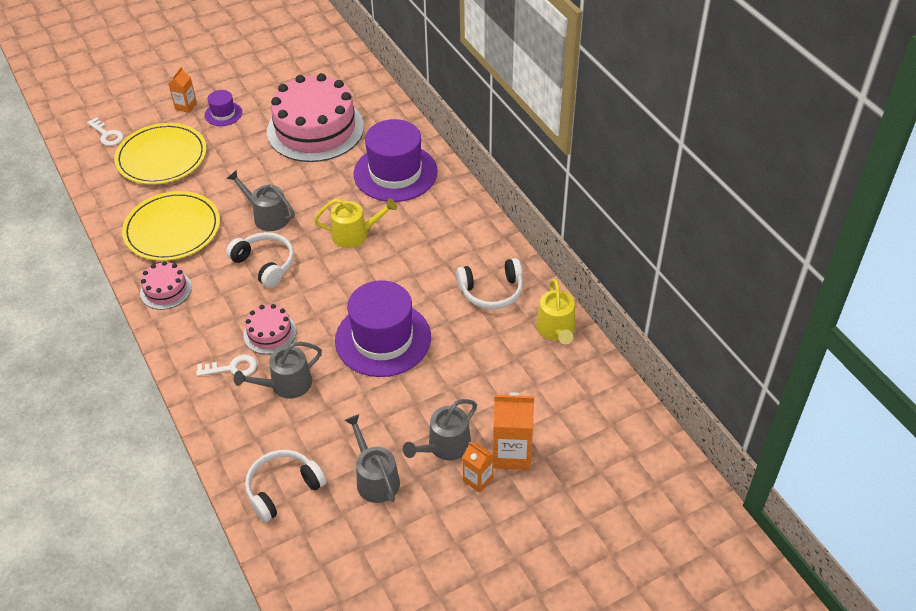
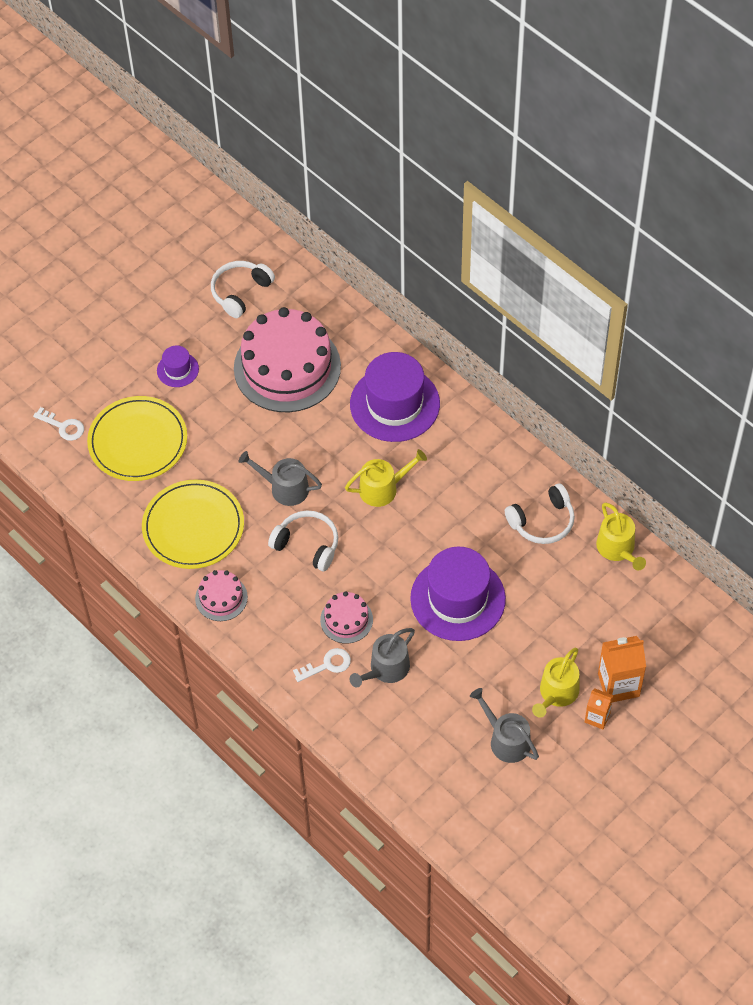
camera: 15 degrees left, 10 degrees up
(186, 106) = (131, 369): orange carton -> none
(283, 489) = (428, 771): white headphones -> white headphones (240, 292)
(445, 446) = (557, 693): grey watering can -> yellow watering can

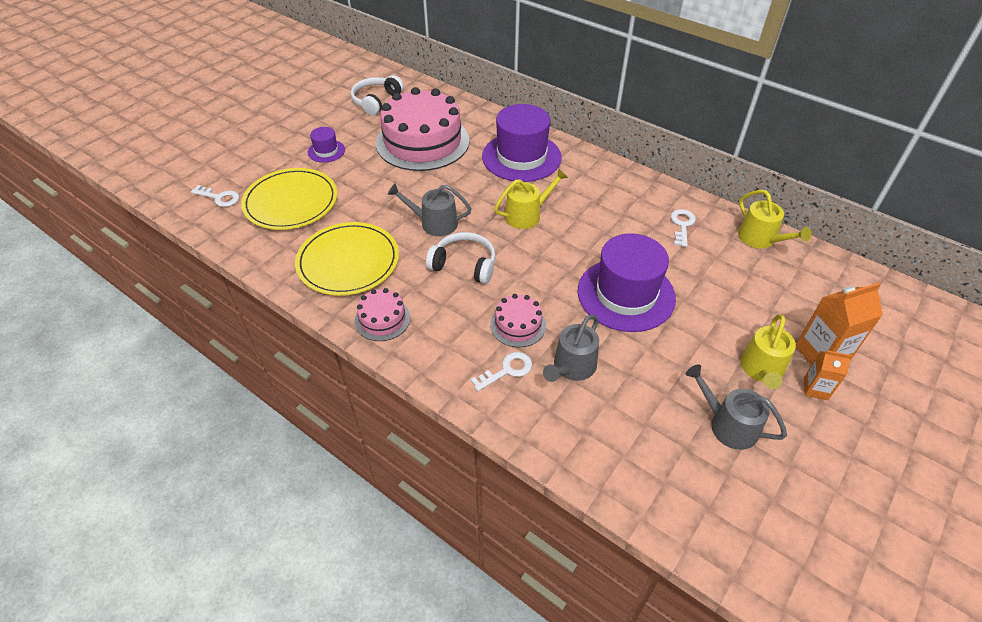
camera: 10 degrees left, 10 degrees down
(542, 521) = (682, 225): white headphones -> white key

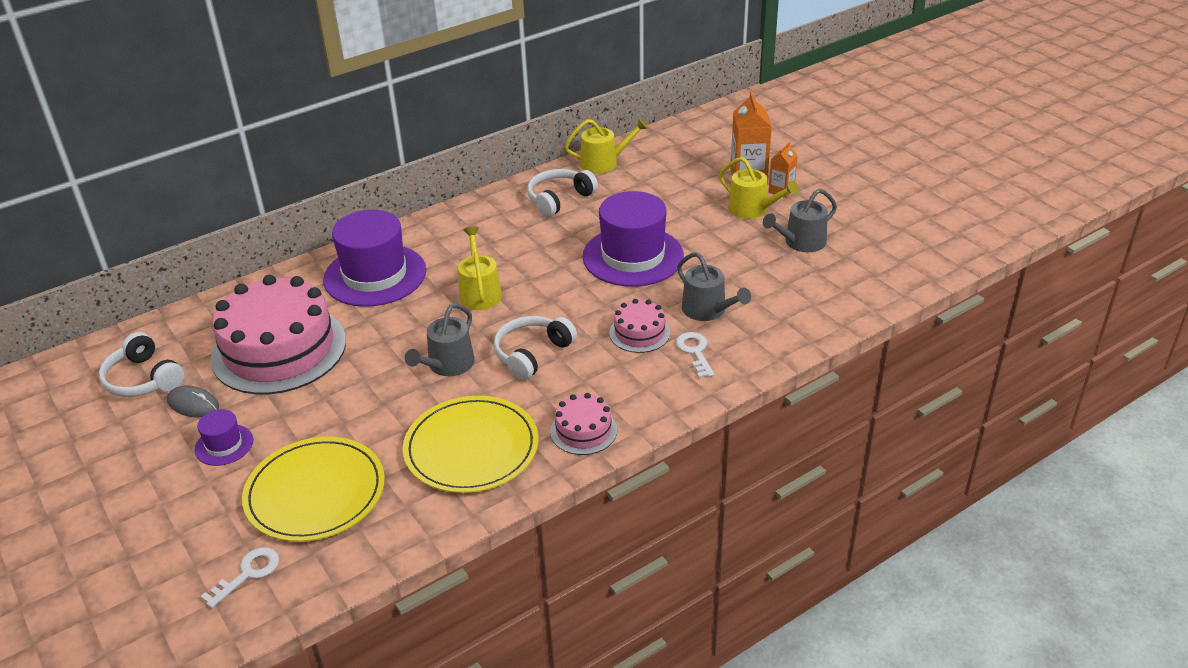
camera: 70 degrees left, 10 degrees down
(359, 127) = (193, 404): none -> grey mouse
(682, 225) = (559, 199): white key -> white headphones

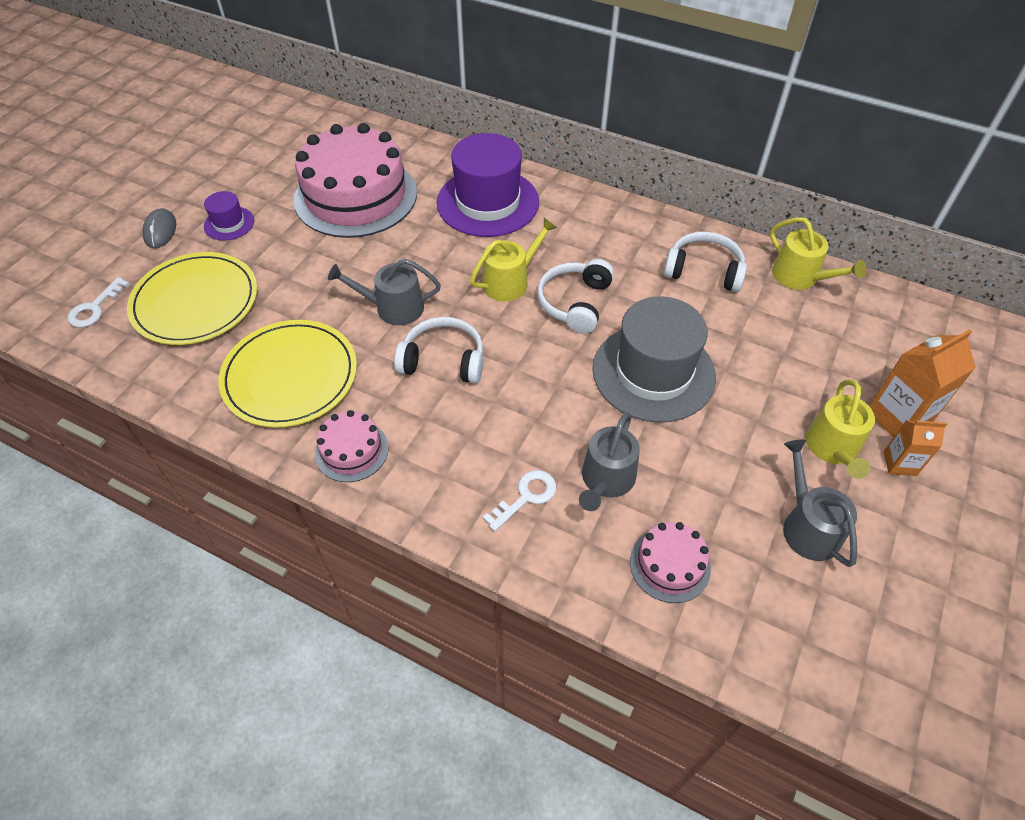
camera: 60 degrees right, 15 degrees up
(143, 379) = (283, 145): white headphones -> white headphones (575, 303)
(193, 404) = (267, 184): grey mouse -> grey mouse (160, 230)
(248, 574) = (95, 308): white key -> white key turned 105 degrees clockwise
(633, 256) = (653, 372): purple hat -> grey hat
(639, 333) = (528, 433): pink cake -> pink cake (669, 564)
(801, 242) = (807, 526): grey watering can -> grey watering can turned 45 degrees clockwise

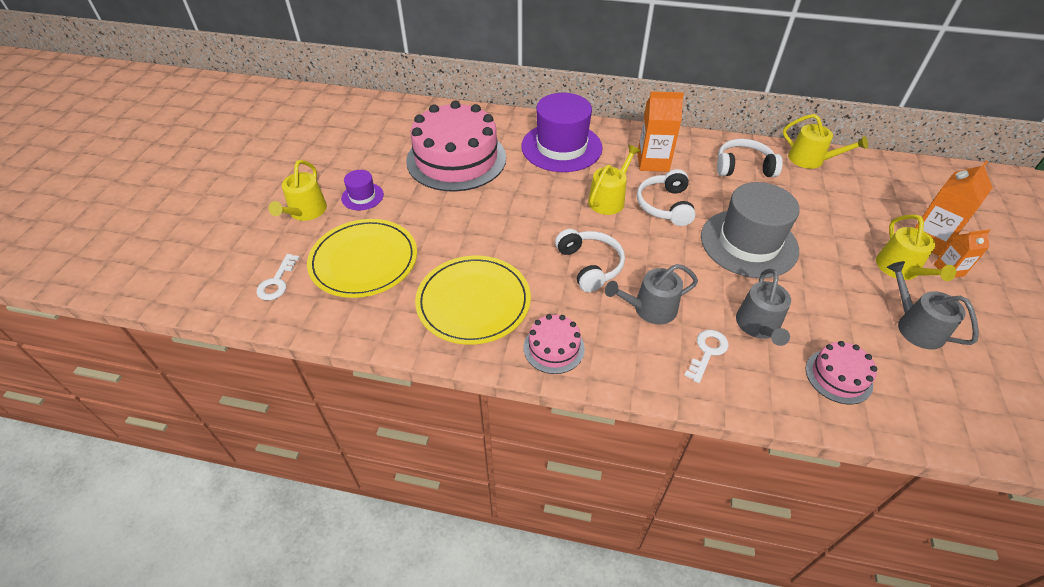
camera: 15 degrees left, 5 degrees down
(160, 230) = (306, 212): grey mouse -> yellow watering can
(393, 308) = (529, 234): grey watering can -> grey watering can (650, 309)
(443, 360) = (589, 265): white headphones -> white headphones turned 75 degrees clockwise
(590, 242) = (653, 162): none -> orange carton

